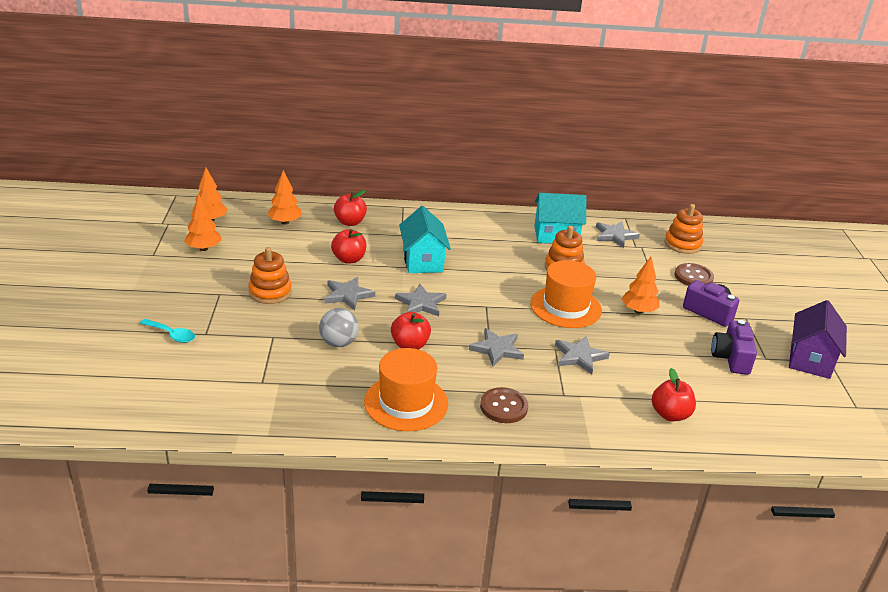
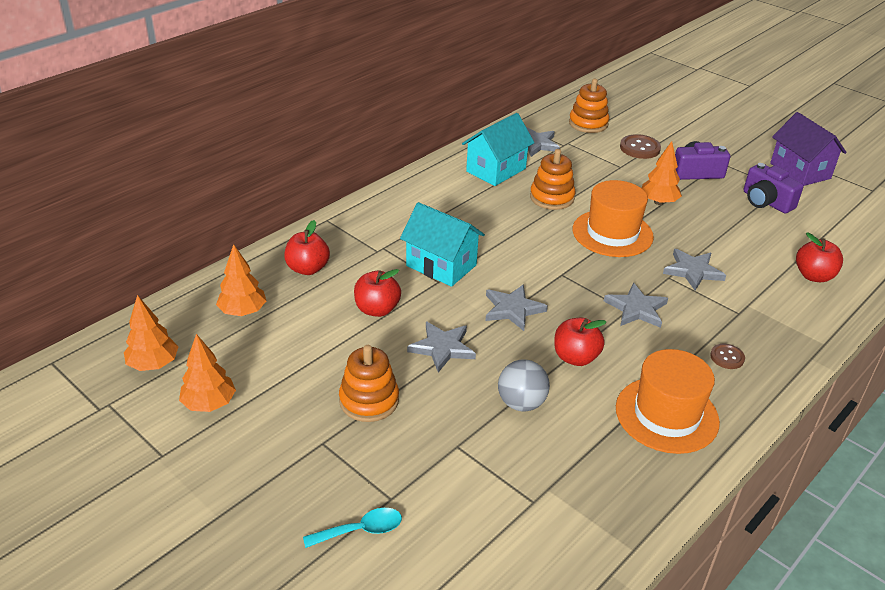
camera: 45 degrees left, 5 degrees up
(503, 407) = (727, 357): brown button -> brown button, size x0.61

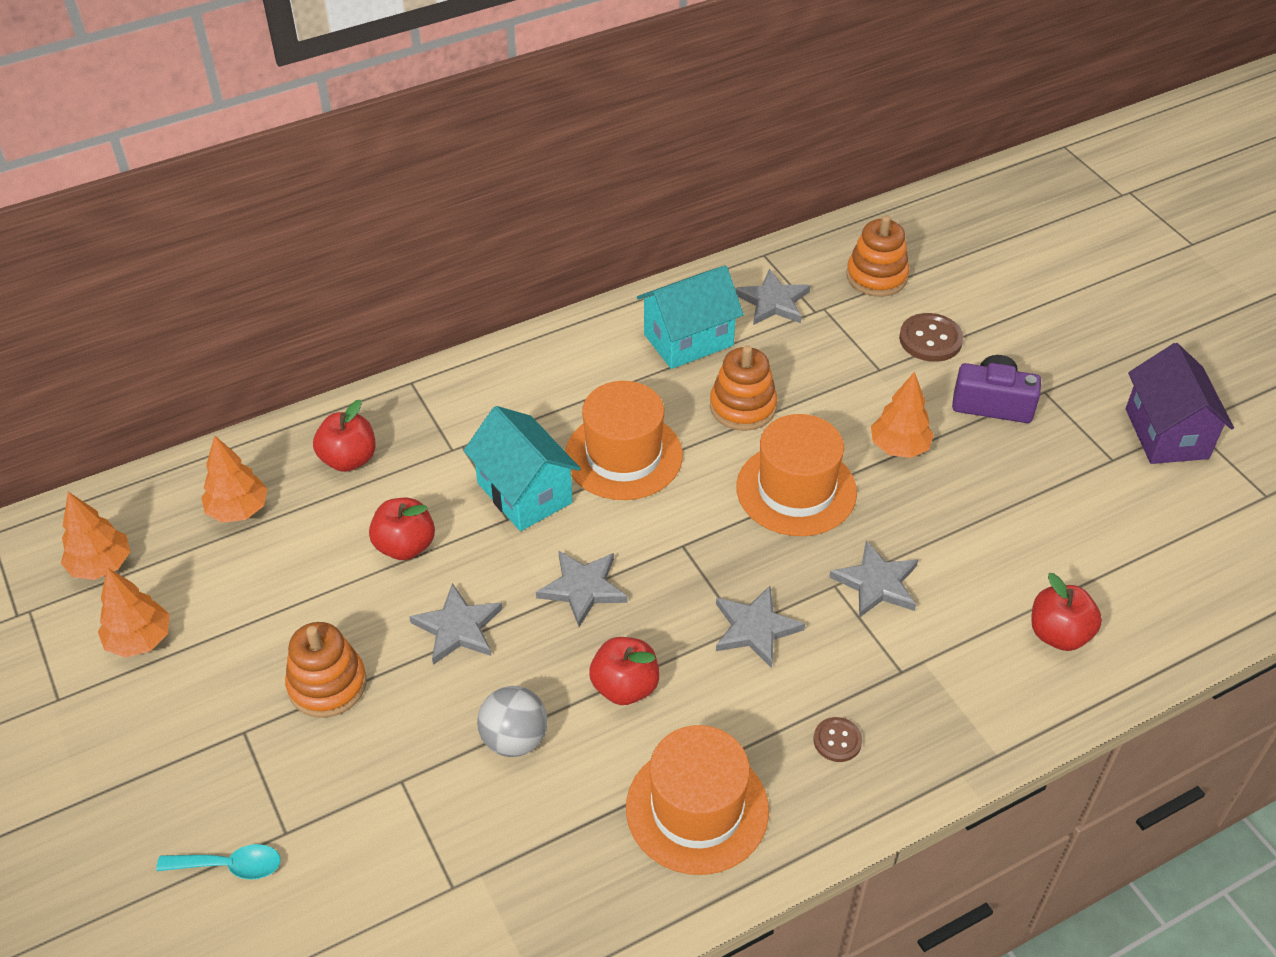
camera: 20 degrees right, 10 degrees up
(493, 234) = (623, 455): none -> orange hat
(766, 202) = (1071, 481): purple camera -> none

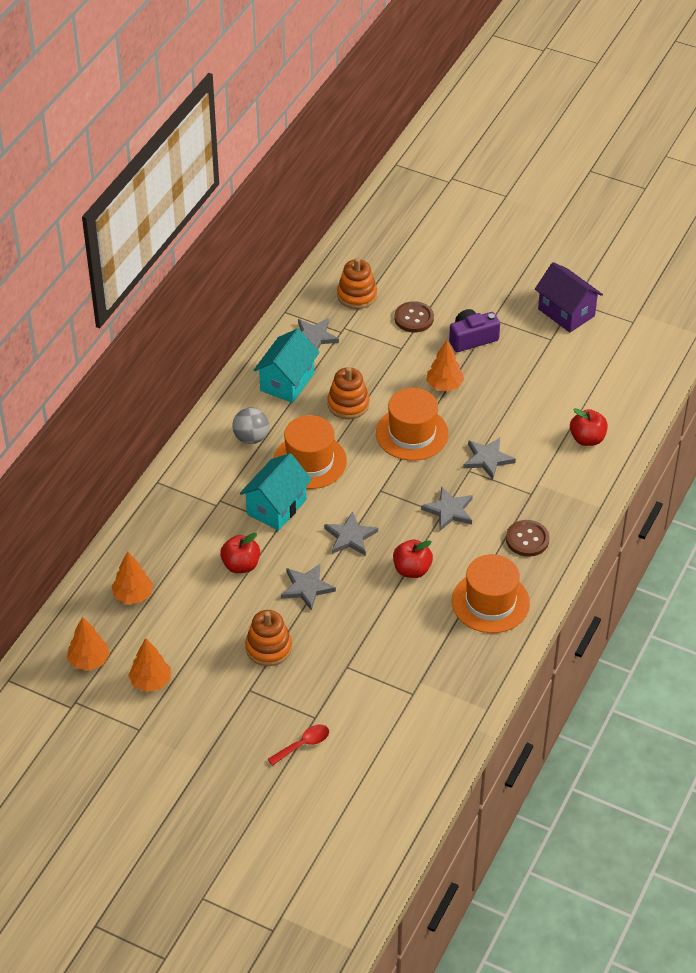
camera: 35 degrees left, 0 degrees up
(229, 866) = (303, 744): turquoise spoon -> red spoon
(349, 459) = (165, 539): red apple -> none
(514, 739) = (382, 620): grey ball -> grey ball (251, 438)
(524, 493) = (276, 507): turquoise house -> turquoise house turned 75 degrees counterclockwise
(837, 740) = (527, 539): brown button -> brown button, size x1.63

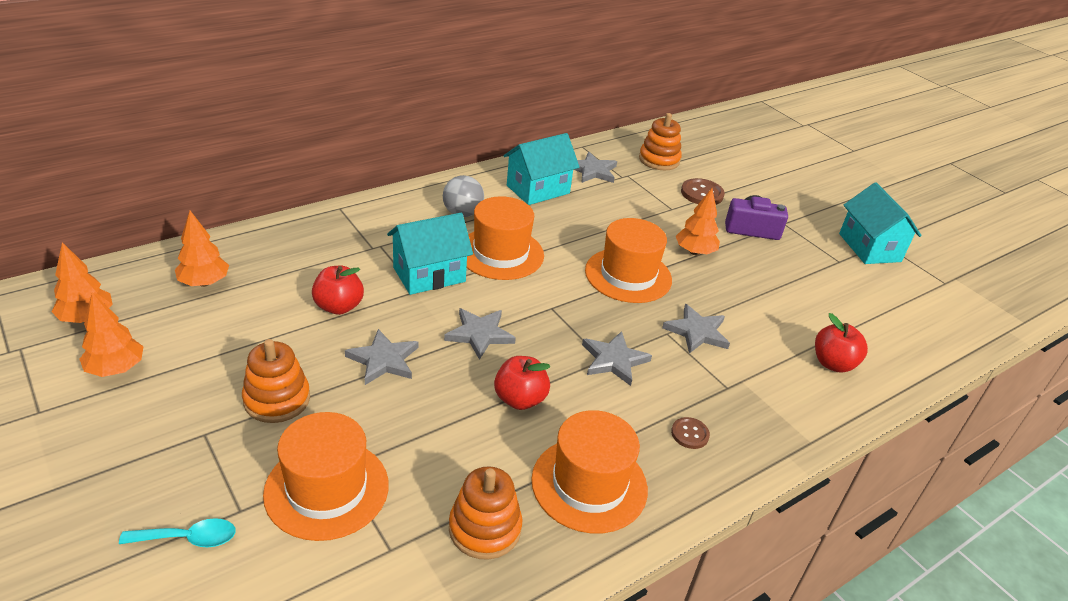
camera: 25 degrees right, 10 degrees down
(303, 744) = (188, 538): red spoon -> turquoise spoon
(348, 404) = (582, 227): orange stacking toy -> orange stacking toy (485, 528)
(349, 682) = (327, 489): none -> orange hat
(527, 539) = (690, 434): brown button -> brown button, size x0.61
(566, 312) = (869, 247): purple house -> turquoise house

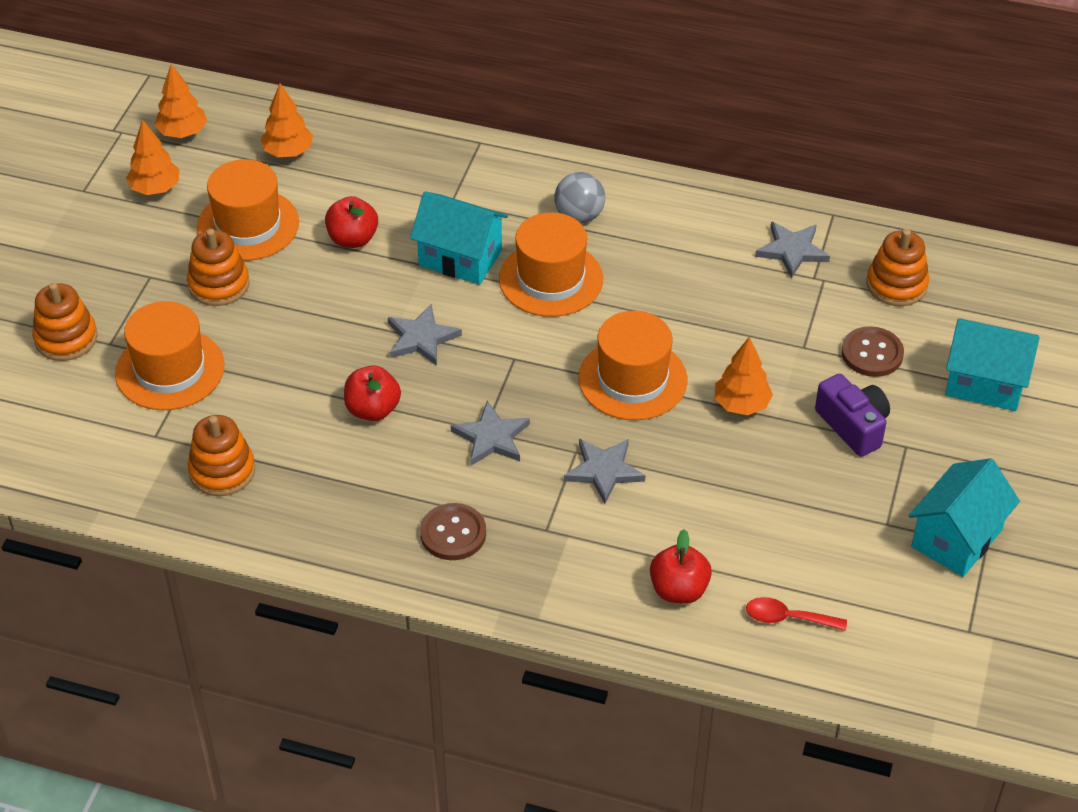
camera: 55 degrees right, 10 degrees up
(188, 538) = (66, 338): turquoise spoon -> orange stacking toy
(384, 360) = (324, 307): grey star -> none
(538, 189) = (695, 236): turquoise house -> turquoise house (985, 383)
(589, 484) = (326, 502): orange hat -> orange hat (248, 225)
(690, 434) = (453, 533): brown button -> brown button, size x1.63
(890, 336) = (788, 618): none -> red spoon

